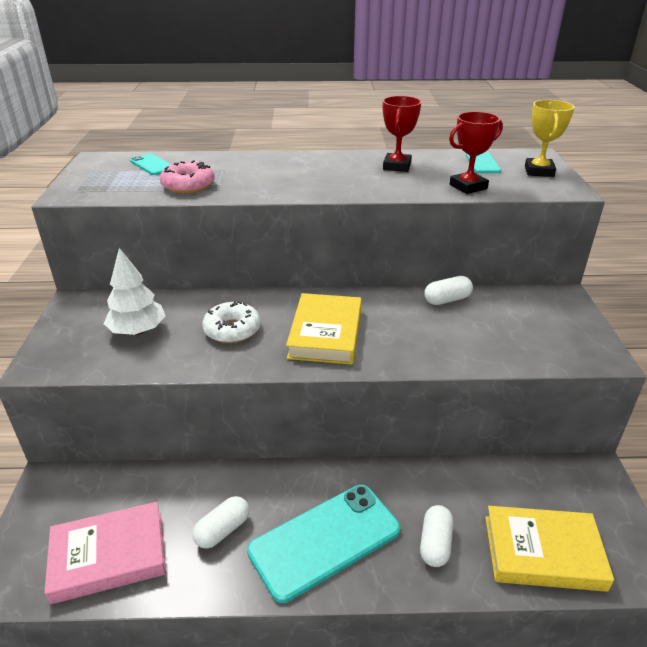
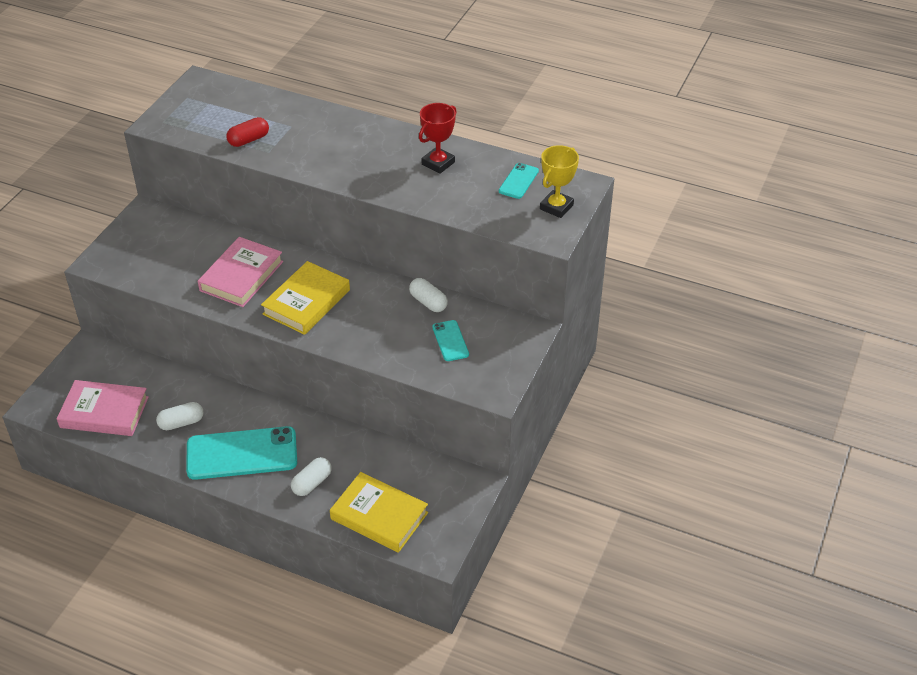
camera: 25 degrees right, 10 degrees up
(138, 331) = (175, 255): white tree -> none
(152, 165) = (238, 102): turquoise phone -> turquoise phone (450, 341)
(188, 186) = (248, 140): pink donut -> red capsule
(232, 330) = (241, 276): white donut -> pink book
(447, 300) = (428, 302): white capsule -> white capsule turned 45 degrees clockwise
(468, 187) = (470, 208): red trophy -> none

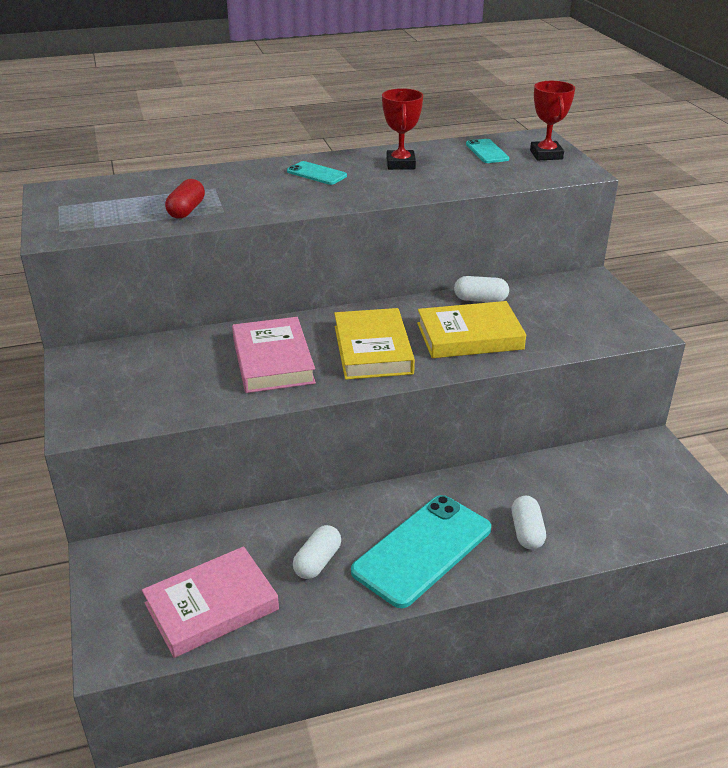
camera: 40 degrees left, 10 degrees down
(379, 516) = (625, 520): yellow book -> yellow book (469, 336)
(450, 341) = (545, 316): turquoise phone -> turquoise phone (316, 174)
(556, 207) = (546, 155): yellow trophy -> red trophy

